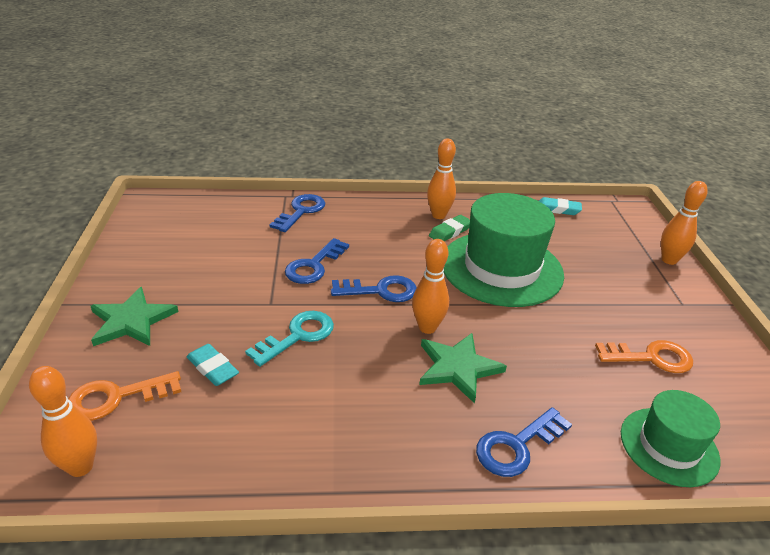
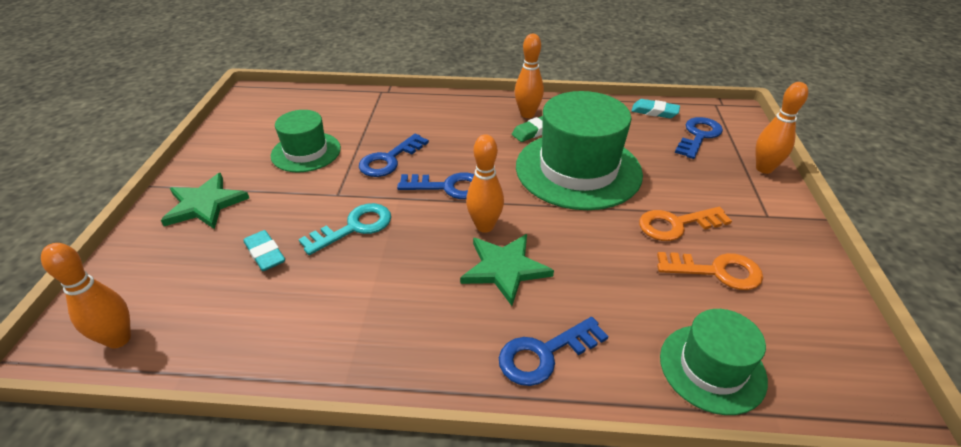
camera: 10 degrees right, 5 degrees up
(117, 397) = (170, 276): orange key -> orange key (676, 225)
(224, 261) = (306, 152): none -> green hat
(301, 211) = (392, 106): blue key -> blue key (698, 136)

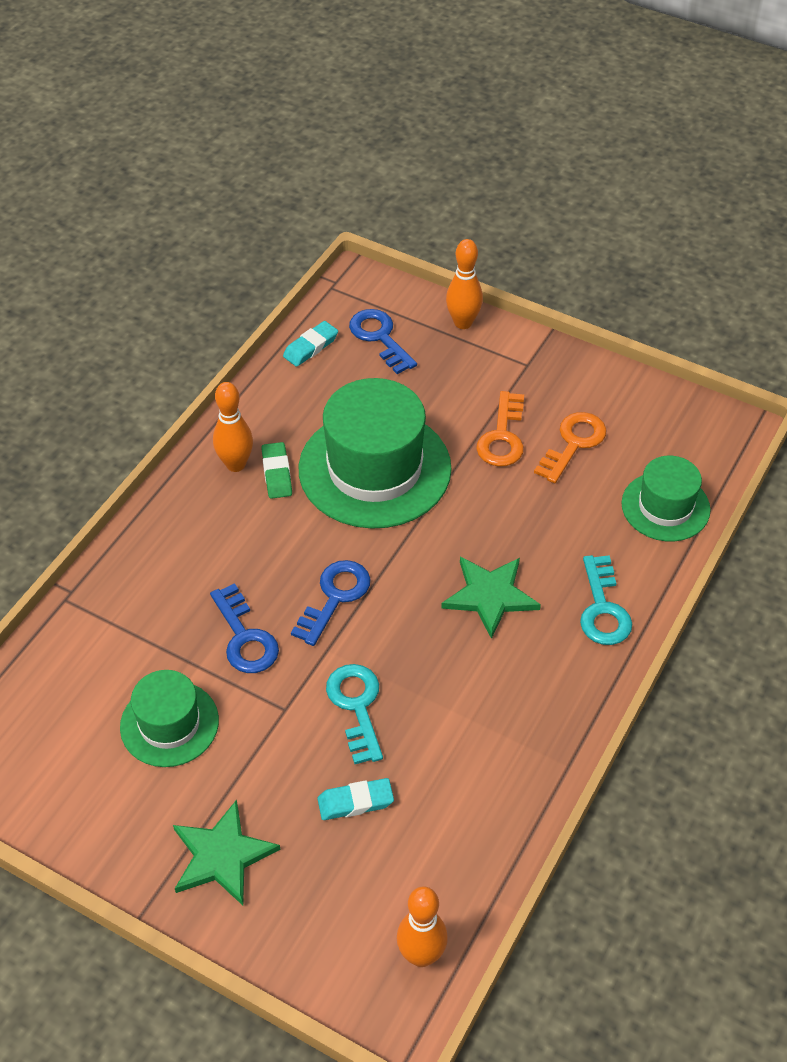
camera: 65 degrees left, 10 degrees up
(484, 226) = (420, 588): orange bowling pin -> none
(544, 354) = (603, 608): blue key -> turquoise key

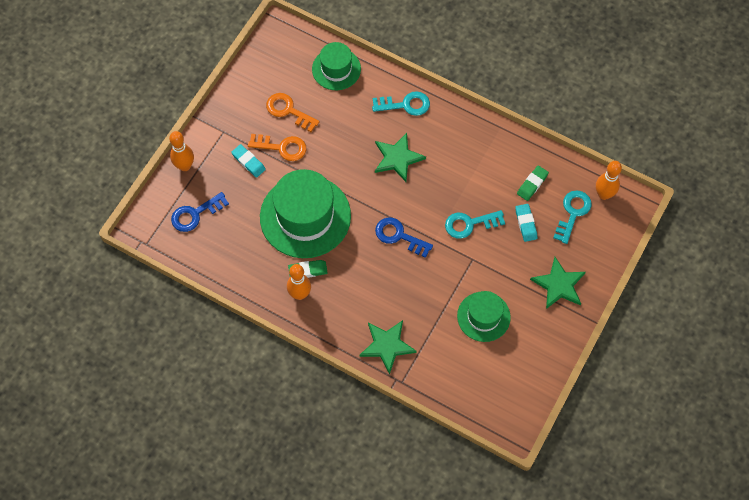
camera: 90 degrees left, 15 degrees up
(132, 579) = (387, 345): none -> green star
(245, 637) = (427, 281): blue key -> none
(311, 347) = (201, 255): turquoise eraser -> turquoise eraser (248, 162)
(378, 890) = (572, 213): none -> turquoise key
(442, 817) = (532, 184): none -> green eraser

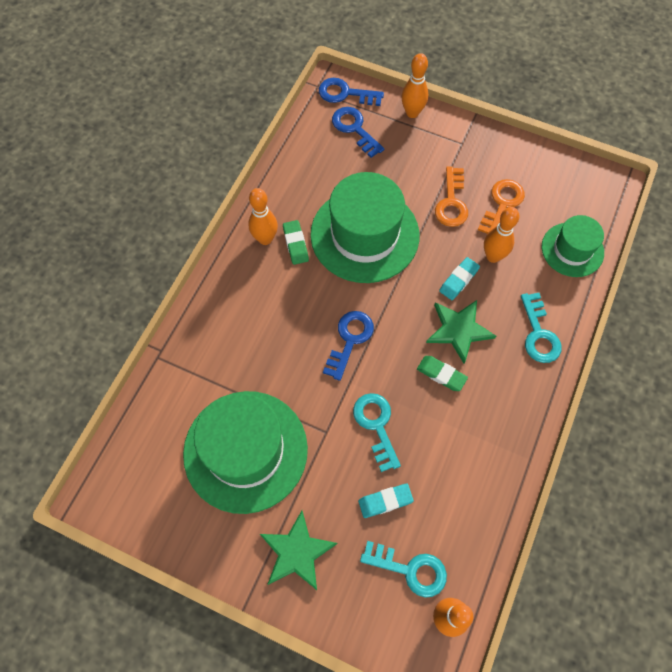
camera: 85 degrees right, 0 degrees up
(154, 218) = (345, 93): none -> blue key
(248, 162) = (427, 171): turquoise eraser -> turquoise eraser (459, 280)
(336, 125) = (493, 256): none -> orange bowling pin
(387, 345) = (203, 337): green star -> none
(483, 316) = (245, 451): green hat -> green hat, size x1.77
(532, 184) = (447, 508): green eraser -> green eraser (441, 374)

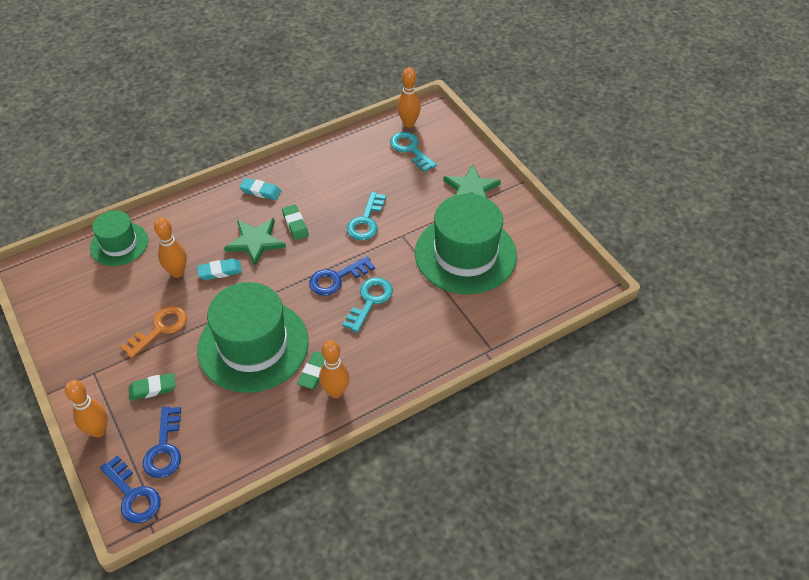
camera: 145 degrees left, 15 degrees down
(385, 501) = (396, 183): turquoise eraser -> turquoise eraser (260, 191)
(406, 159) = (153, 388): none -> green eraser
(502, 204) = (125, 304): orange key -> none
(539, 334) = (206, 210): turquoise key -> turquoise key (370, 301)

